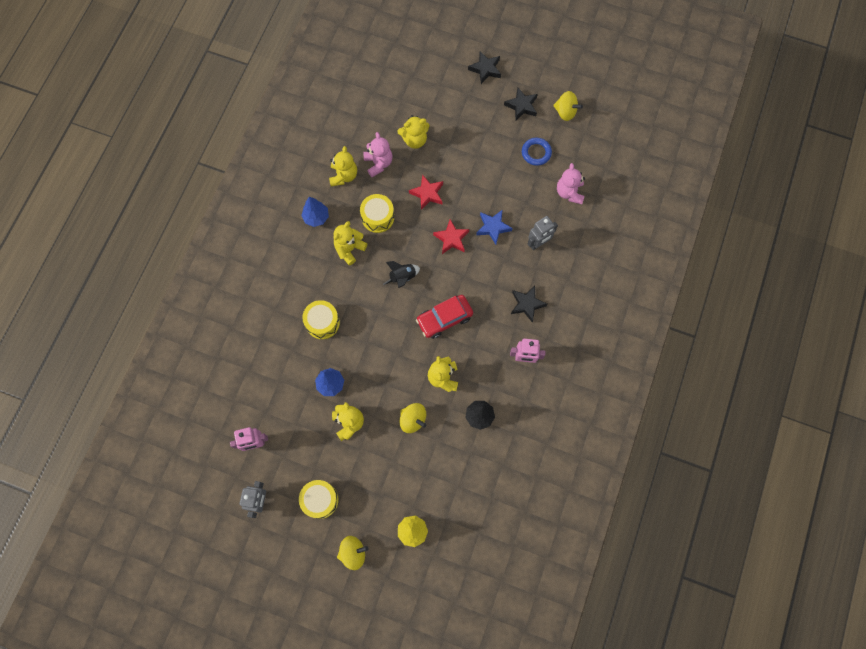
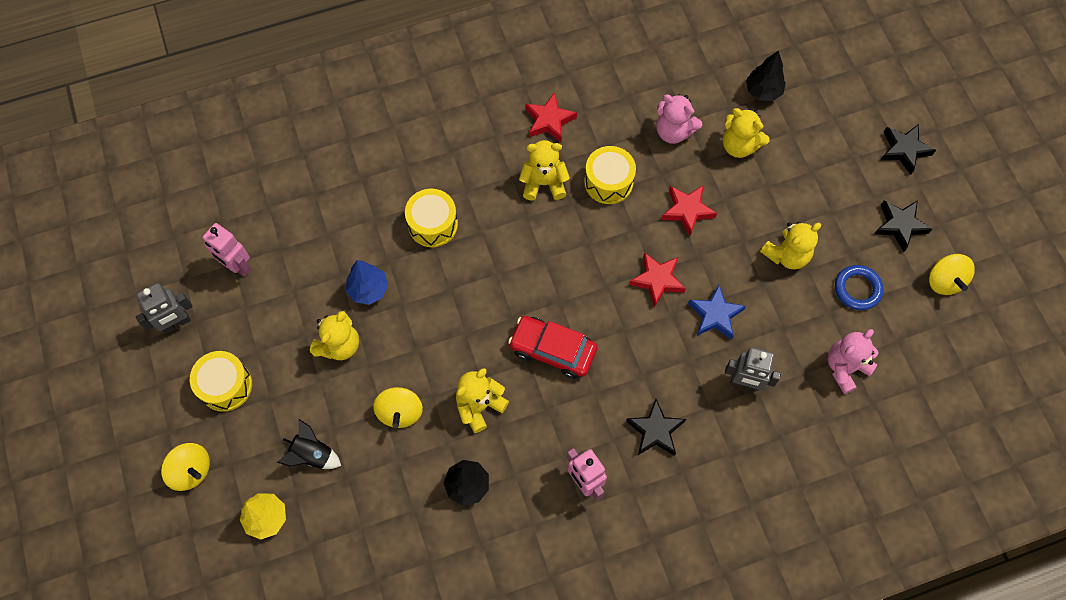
camera: 50 degrees right, 5 degrees down
(316, 217) = (549, 120): blue tree -> red star
(343, 176) = (624, 108): yellow teddy bear -> yellow teddy bear (786, 255)
(378, 163) = (673, 131): pink teddy bear -> pink teddy bear turned 90 degrees clockwise
(395, 103) = (763, 91): none -> black tree
(402, 277) = (561, 265): black rocket -> black rocket (312, 455)

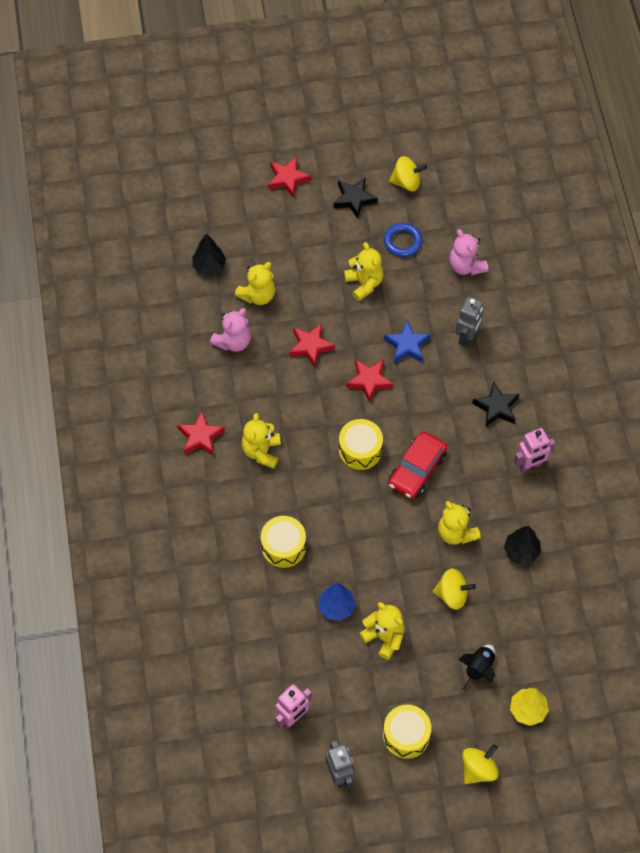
camera: 80 degrees left, 5 degrees down
(608, 182) = (271, 400): yellow drum -> yellow drum (360, 450)
(904, 150) = (287, 179): black star -> red star

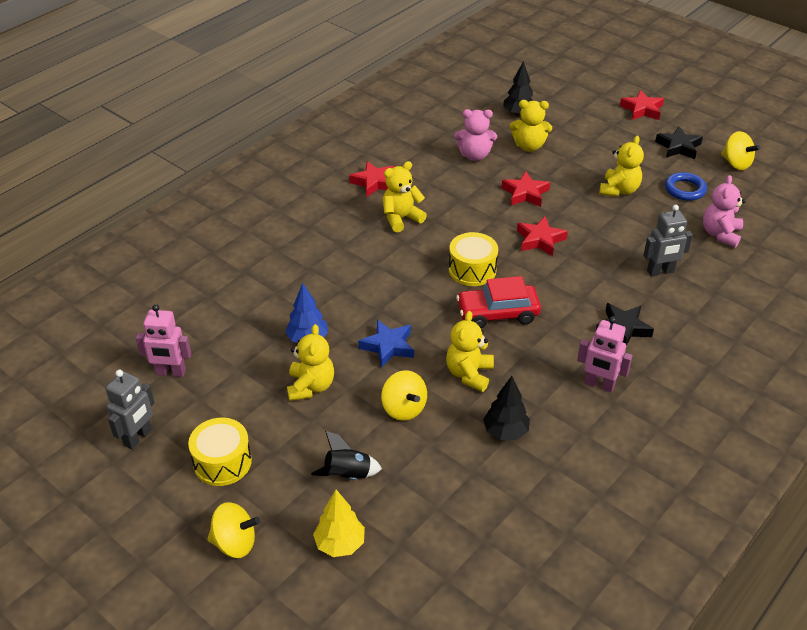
camera: 50 degrees right, 20 degrees down
(283, 546) = (330, 276): yellow drum -> none
(407, 345) = (601, 242): blue star -> blue star (388, 346)

